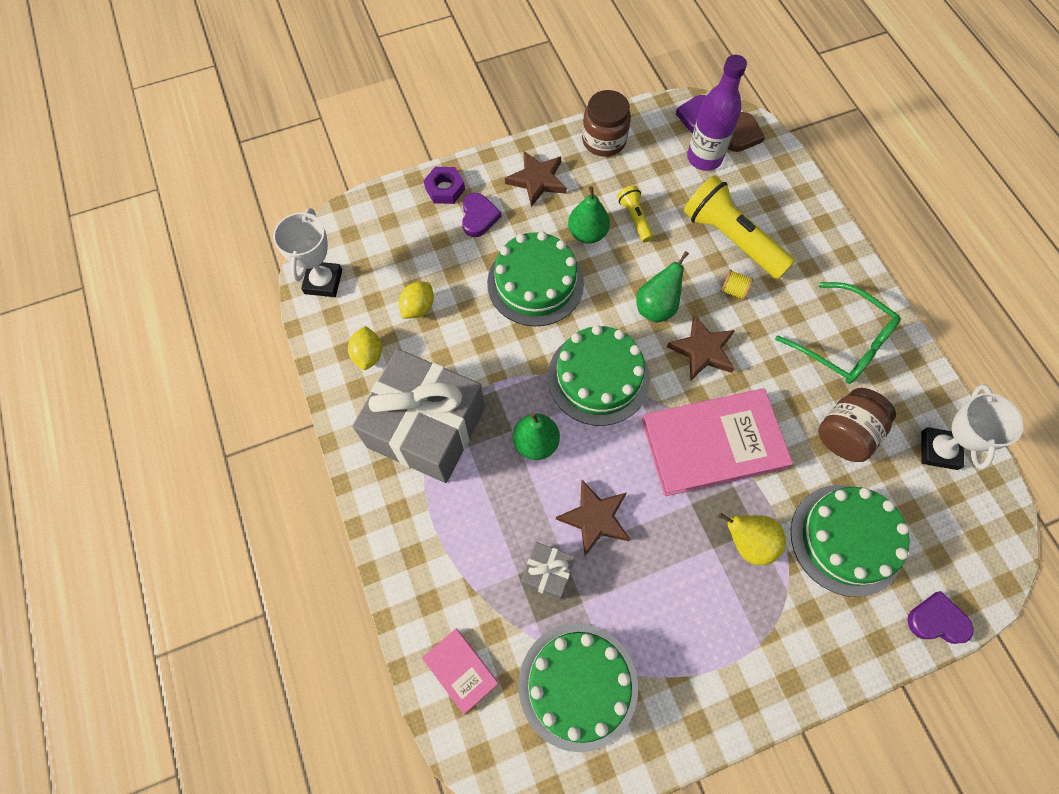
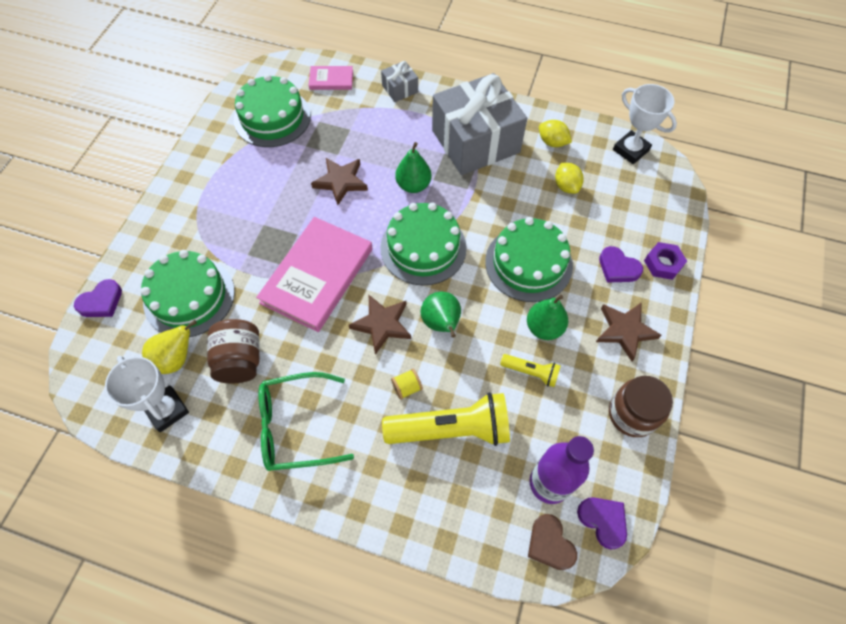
camera: 130 degrees right, 5 degrees down
(547, 572) = (336, 141): grey gift -> grey gift (400, 89)
(748, 542) = (246, 244): yellow pear -> yellow pear (176, 359)

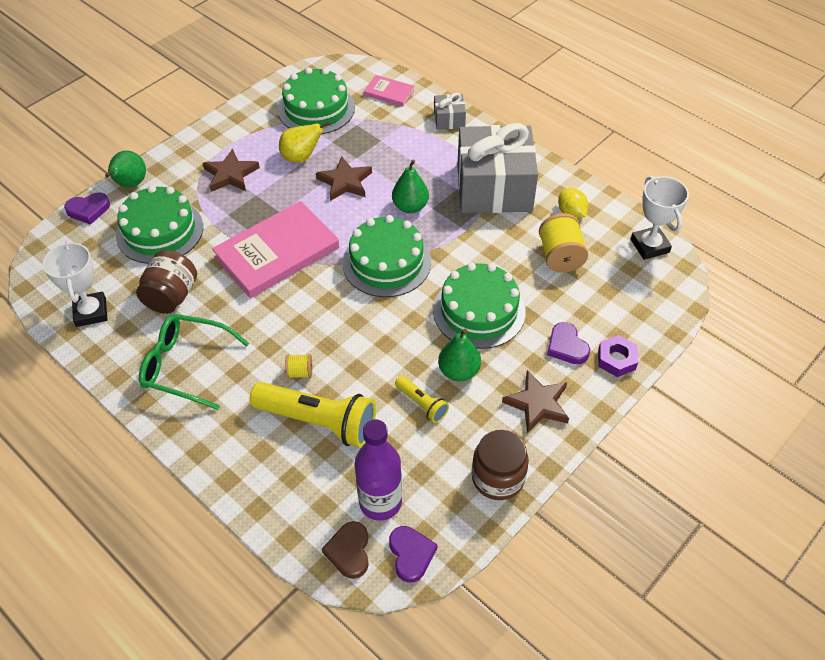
camera: 25 degrees right, 10 degrees down
(176, 359) = (121, 275): yellow pear -> yellow pear (301, 157)
(382, 324) = (309, 313): brown star -> brown star (231, 174)
(441, 323) = (364, 332): green pear -> green pear (130, 184)
(566, 186) = (560, 256): yellow lemon -> yellow spool

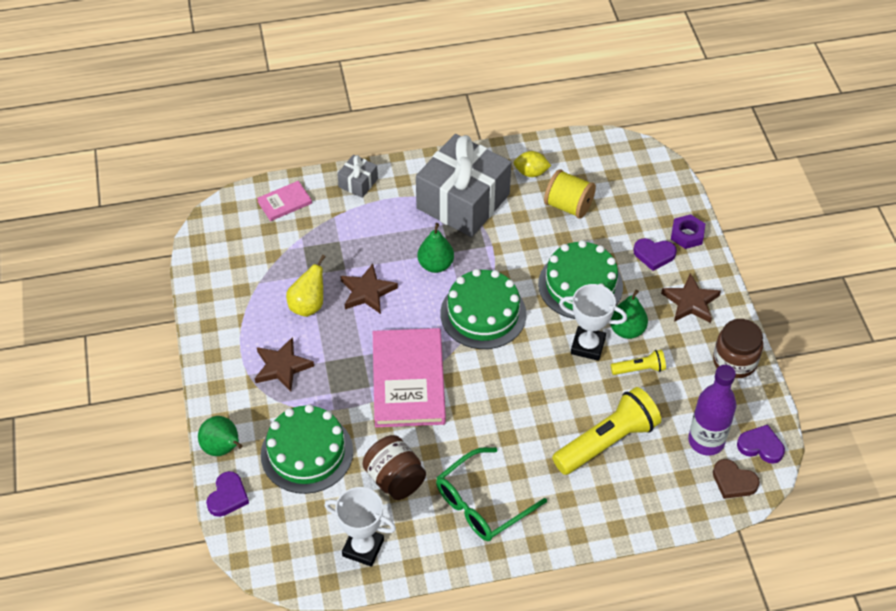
camera: 55 degrees left, 0 degrees up
(300, 372) = (550, 429): yellow spool -> none
(316, 109) = (255, 263): green cake -> none
(649, 246) = (602, 150): white trophy -> white trophy (588, 346)

